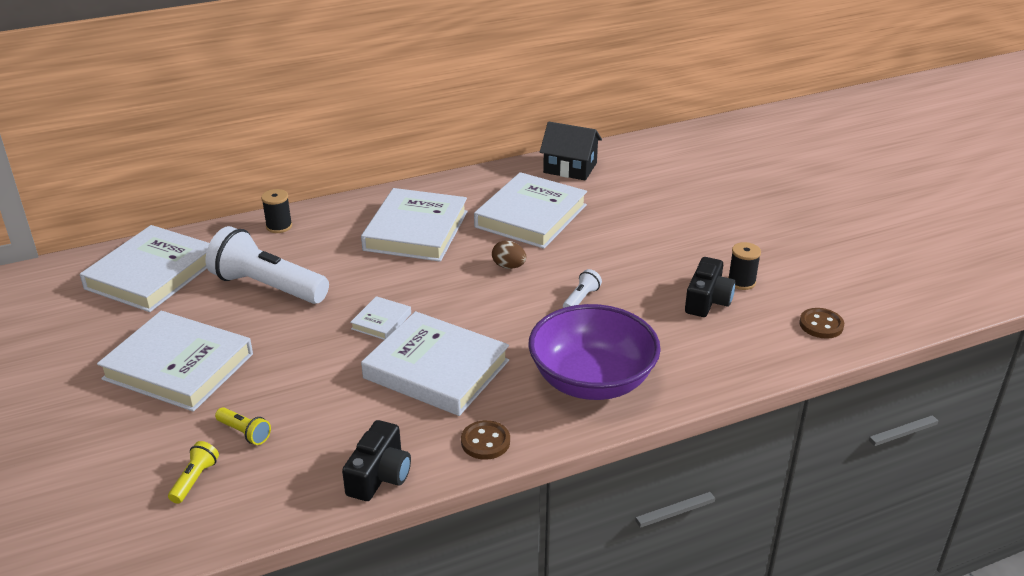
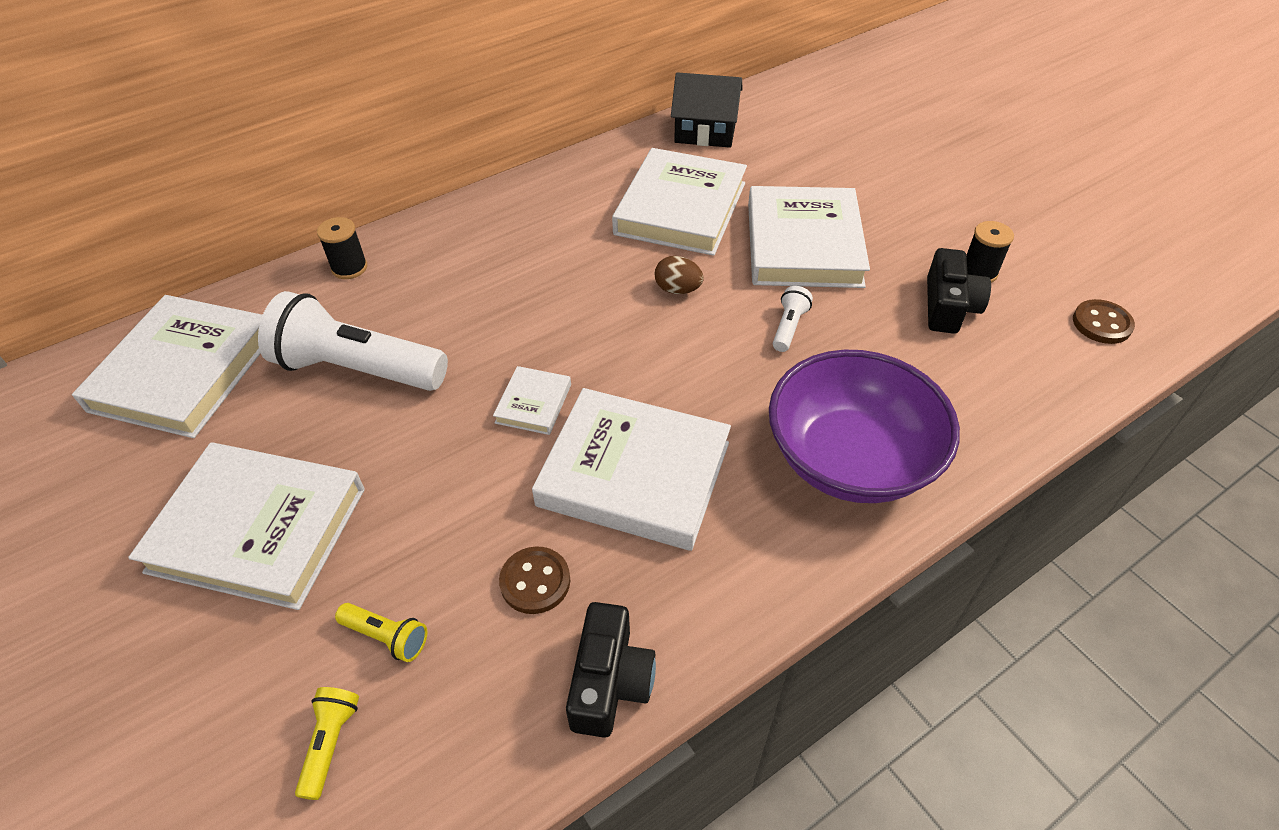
camera: 10 degrees left, 15 degrees up
(416, 231) = (538, 250): white book -> white book (803, 244)
(485, 442) = (742, 590): brown button -> brown button (535, 581)

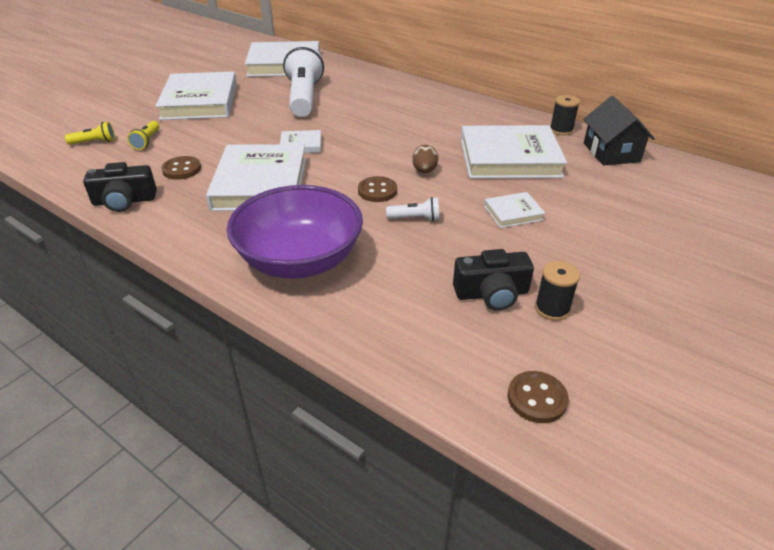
camera: 70 degrees right, 10 degrees down
(349, 268) = (375, 78): black spool -> black spool (561, 130)
(709, 346) = (377, 191): none -> brown button
(803, 244) = (513, 213): white book -> white book, size x0.46

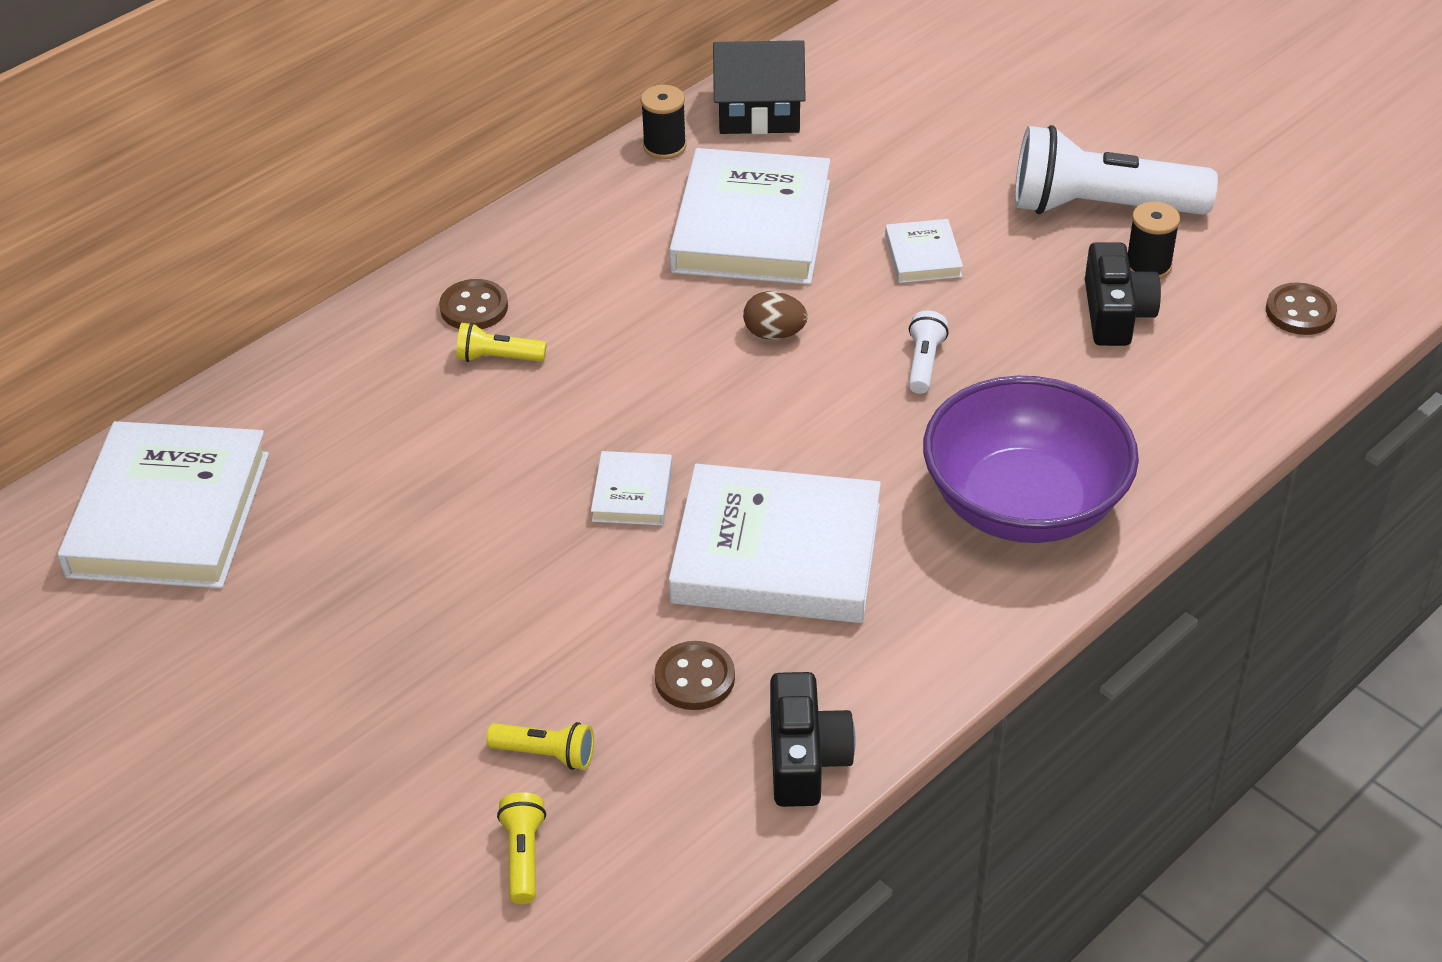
camera: 80 degrees left, 5 degrees up
(200, 101) = (350, 673): white book -> none
(304, 97) = (395, 482): white flashlight -> white flashlight (1101, 207)
(377, 191) = (831, 399): brown button -> brown button (474, 307)
(385, 108) = (498, 358): none -> yellow flashlight

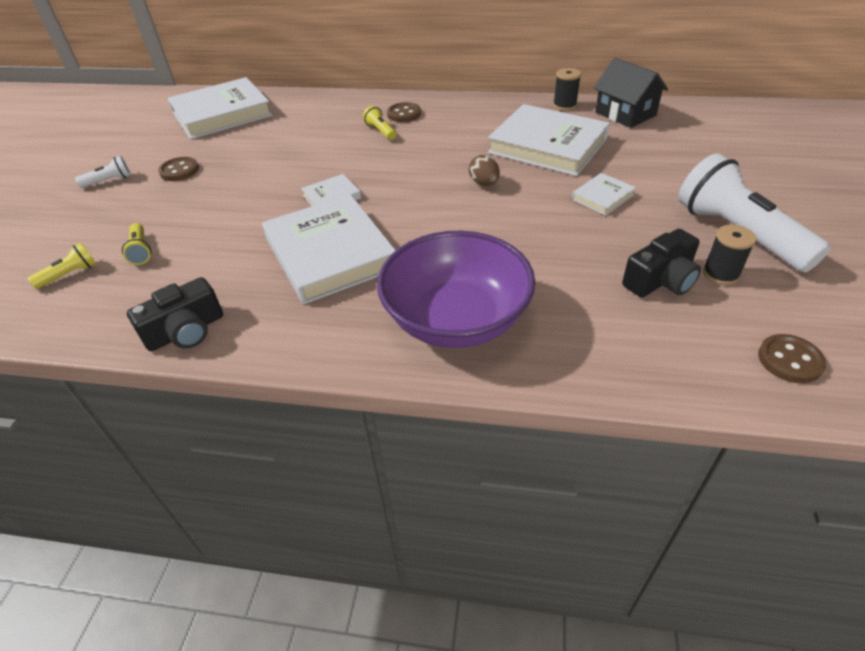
camera: 55 degrees right, 0 degrees up
(694, 678) = (220, 269): brown button -> brown button (179, 171)
(751, 226) = (547, 146): white book -> white book turned 60 degrees clockwise
(924, 363) = (523, 234): white flashlight -> white flashlight (109, 181)

